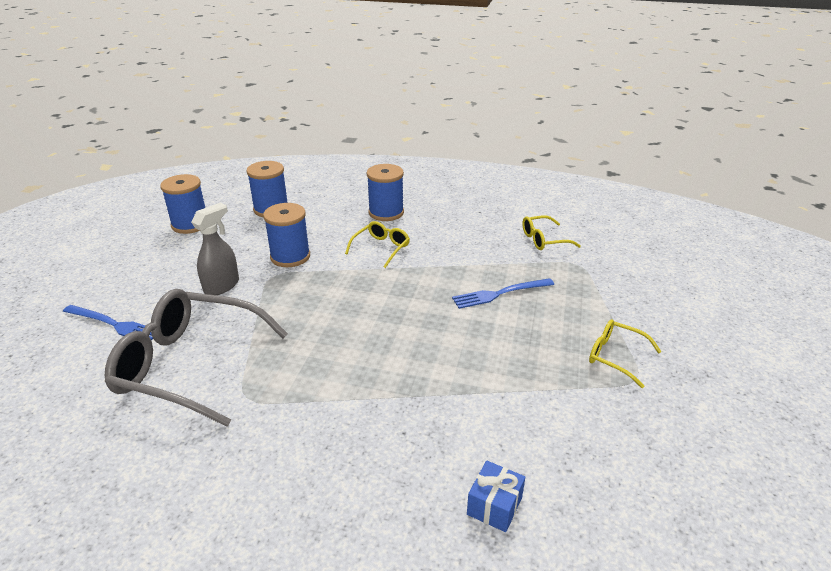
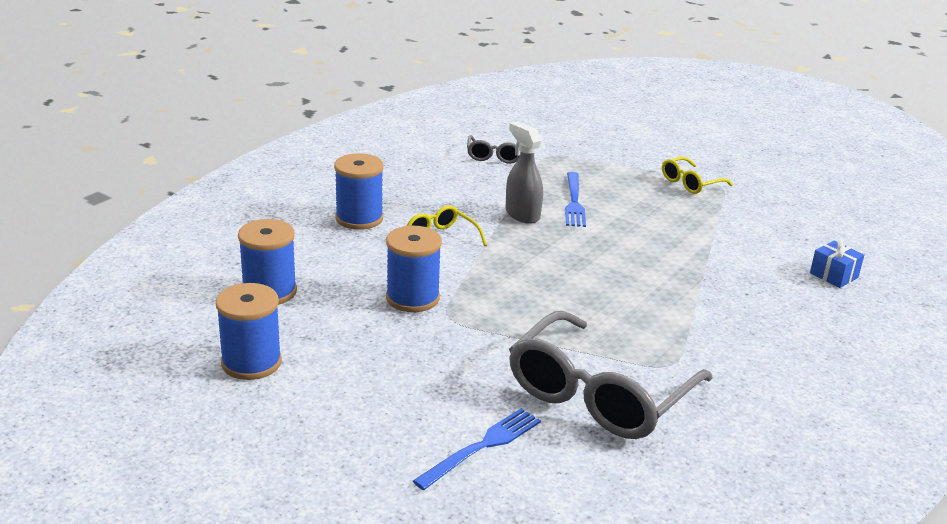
camera: 70 degrees left, 5 degrees down
(222, 286) = (446, 355): grey spray bottle -> grey spray bottle (522, 214)
(544, 239) = (495, 155): yellow glasses -> grey glasses

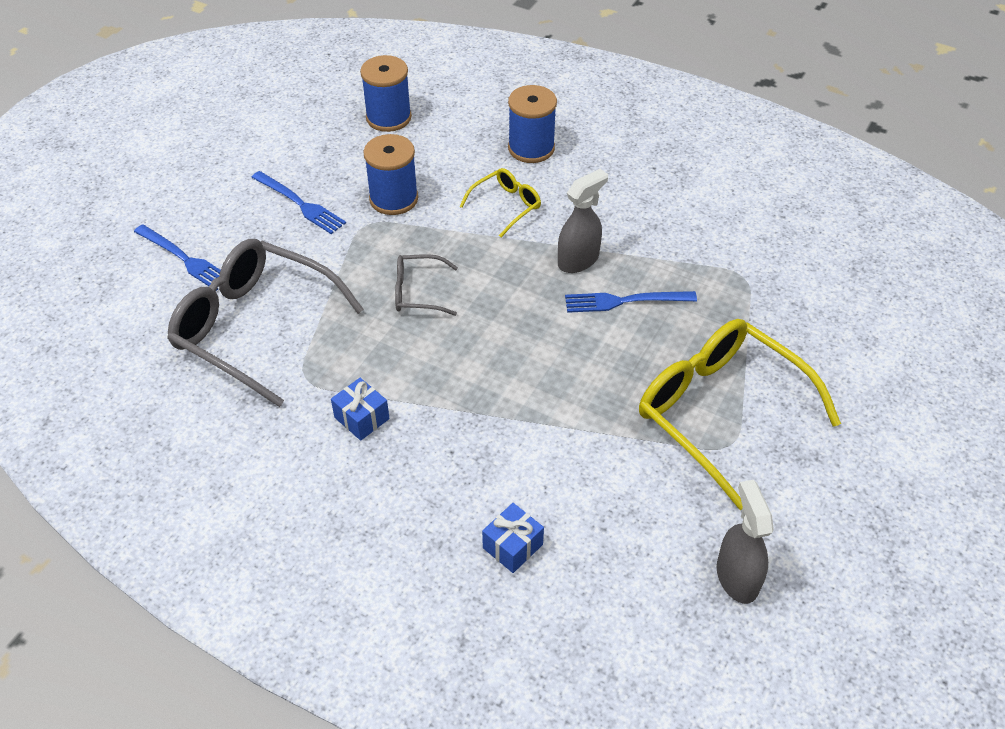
camera: 85 degrees right, 20 degrees up
(251, 362) = (287, 126): blue spool -> none
(403, 358) = (300, 204): none -> blue fork
(495, 155) = (718, 229): grey glasses -> grey glasses (419, 292)
(691, 183) = (722, 413): yellow glasses -> yellow glasses, size x2.11
(716, 335) = (362, 418): none -> blue gift
(832, 199) = (737, 577): none -> grey spray bottle

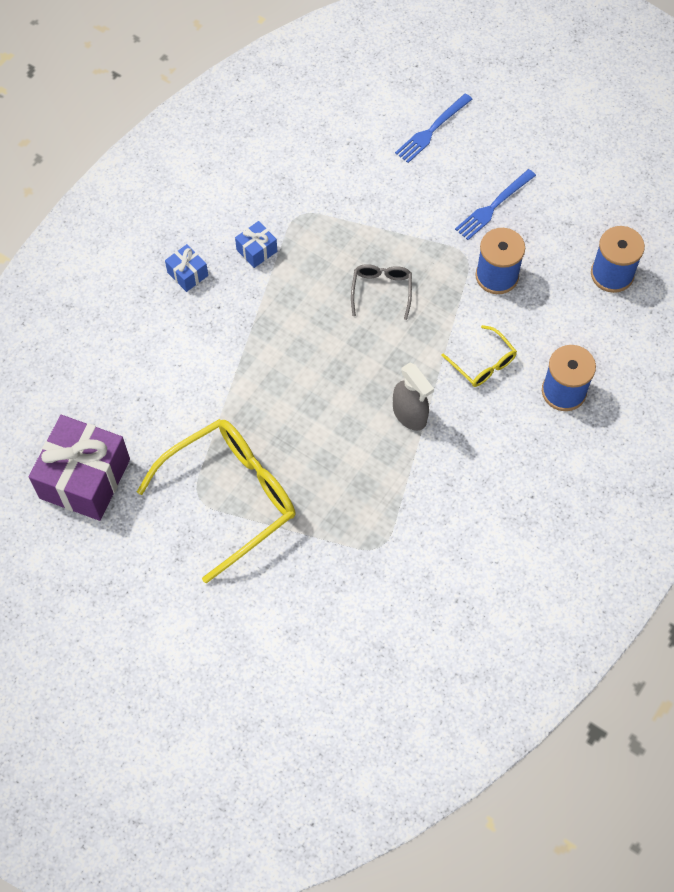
camera: 95 degrees right, 15 degrees up
(256, 328) = (353, 182): grey glasses -> none
(512, 546) = (133, 340): blue gift -> blue gift (187, 274)
(625, 301) = (358, 444): blue fork -> none
(737, 577) = (85, 478): grey spray bottle -> purple gift

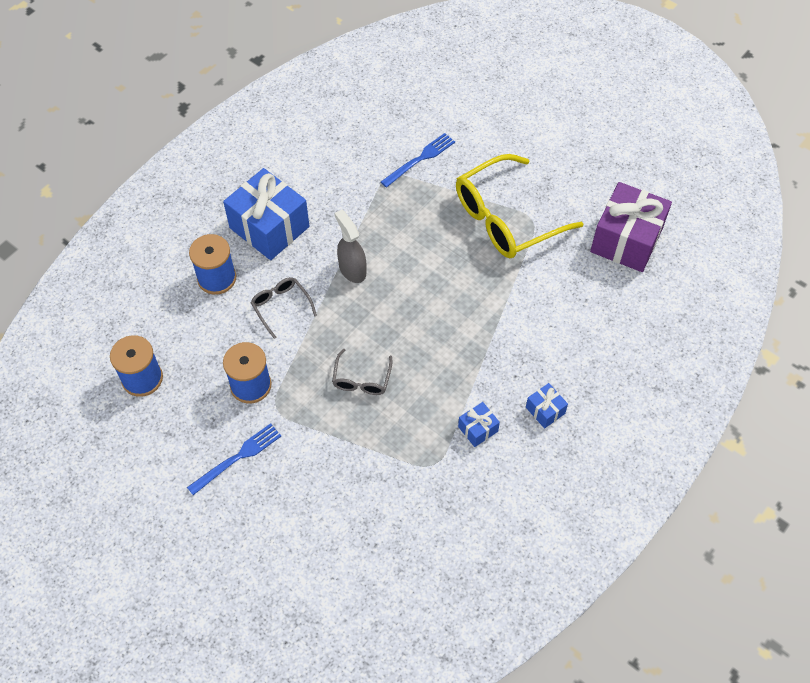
camera: 175 degrees left, 5 degrees down
(432, 130) = (283, 553): blue fork -> blue fork (420, 159)
(482, 363) = (281, 307): yellow glasses -> grey glasses
(518, 461) = (269, 227): none -> blue gift

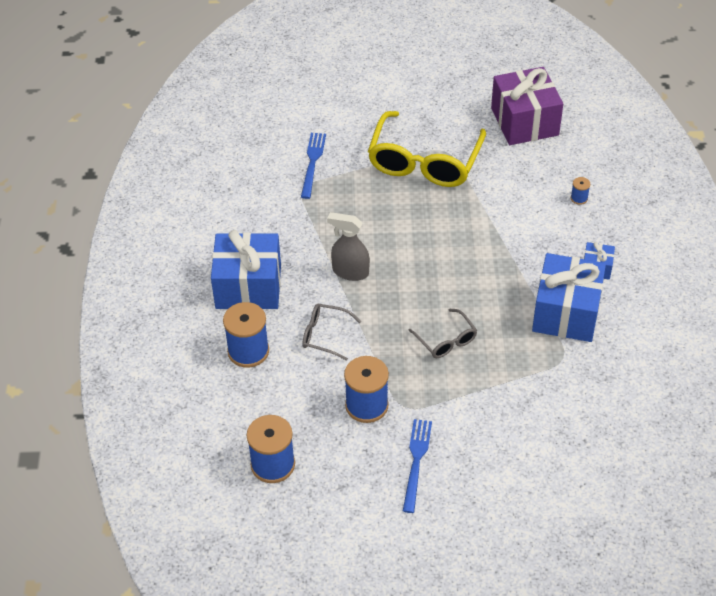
camera: 40 degrees left, 10 degrees down
(478, 429) = (566, 312): blue gift -> blue gift, size x2.21
(597, 340) = (579, 198): none -> blue spool

